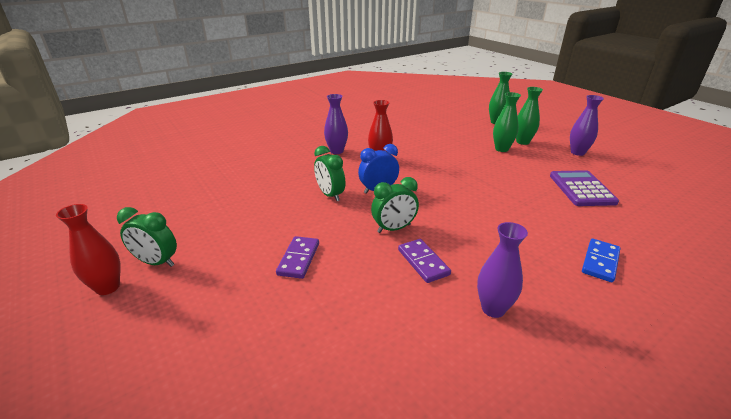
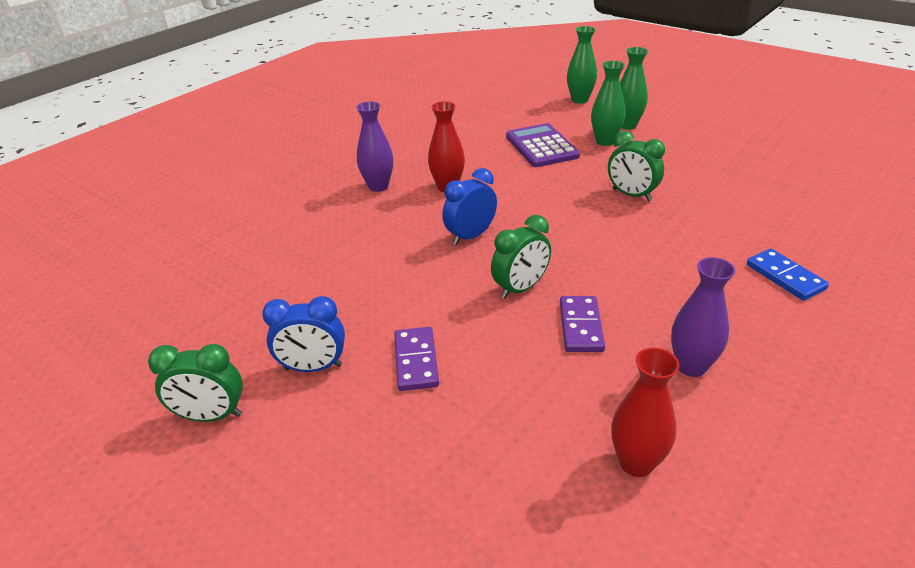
camera: 15 degrees left, 5 degrees up
(108, 287) = (160, 470): red vase -> red vase (636, 463)
(233, 248) = (313, 367): none -> blue clock
(330, 195) = (407, 257): green clock -> green clock (631, 195)
(423, 262) = (581, 326): purple domino -> purple domino turned 45 degrees clockwise
(577, 152) = (702, 129): purple vase -> none
(581, 189) = (727, 182): purple calculator -> purple calculator (541, 146)
(600, 262) = (785, 277): blue domino -> blue domino turned 45 degrees counterclockwise

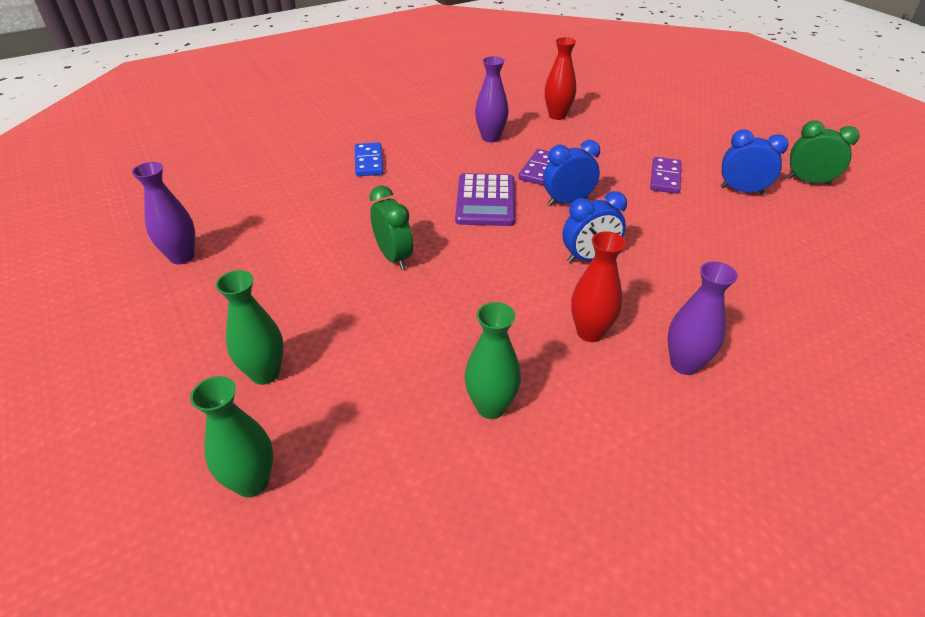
camera: 160 degrees left, 5 degrees up
(520, 288) = (567, 202): green clock -> blue clock
(541, 146) = (423, 369): purple calculator -> purple calculator (485, 201)
(605, 141) = (331, 349): green vase -> green vase (491, 407)
(783, 156) = (182, 257): none -> purple vase

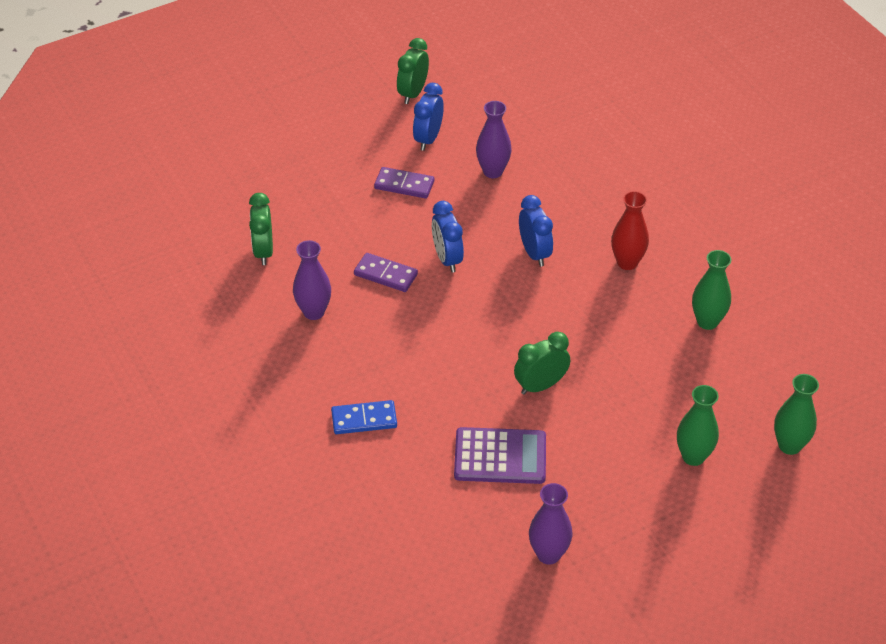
camera: 90 degrees left, 5 degrees up
(485, 201) = (445, 319): purple calculator -> purple calculator (500, 456)
(557, 116) = (263, 251): red vase -> green clock
(684, 364) = (654, 217): purple vase -> purple vase (493, 171)

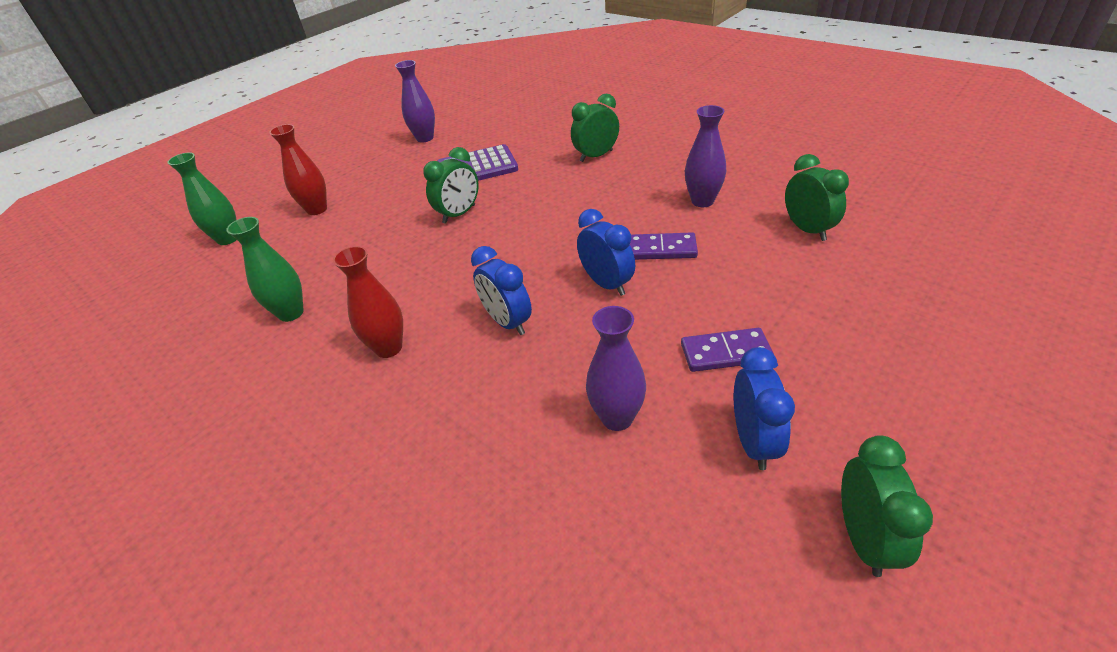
camera: 165 degrees right, 5 degrees down
(364, 419) = (596, 156): blue domino -> green clock
(693, 456) = (317, 209): green vase -> red vase

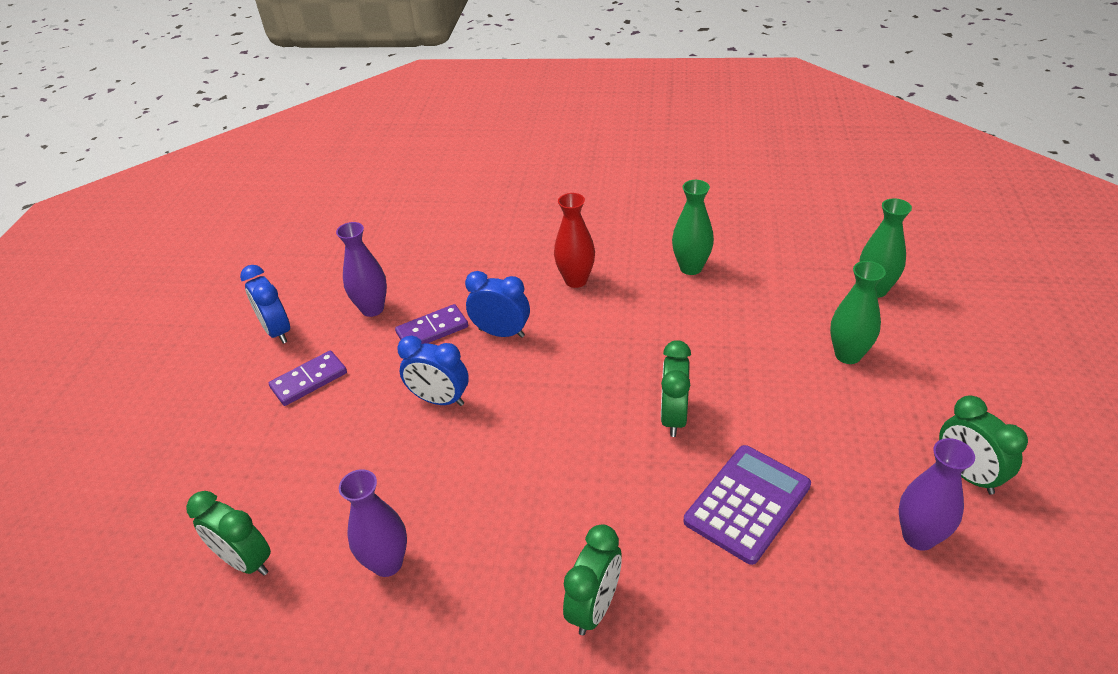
camera: 145 degrees right, 0 degrees up
(317, 209) = (848, 355): red vase -> green vase
(661, 249) = (406, 462): purple domino -> purple domino (432, 330)
(863, 538) = (210, 312): green clock -> green clock (967, 474)

